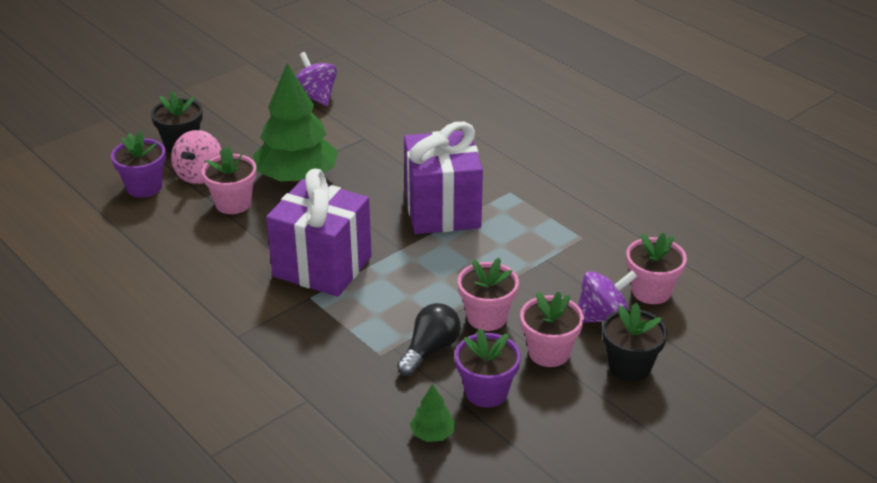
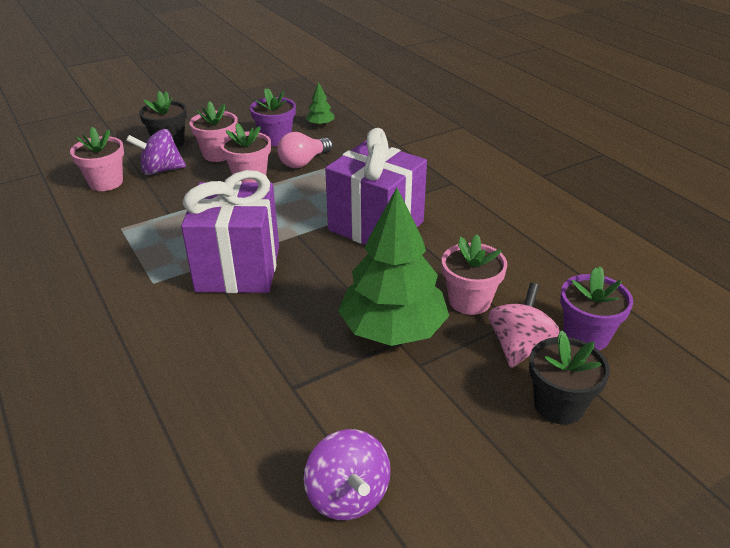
camera: 170 degrees left, 0 degrees up
(430, 350) = (303, 162): black light bulb -> pink light bulb

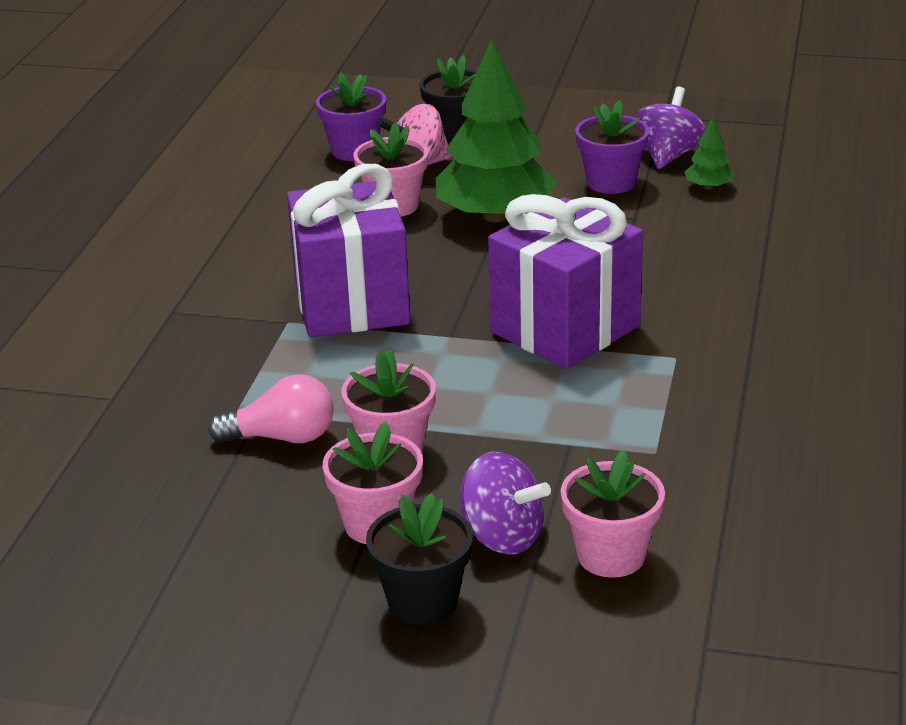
camera: 135 degrees left, 5 degrees down
(275, 139) = (249, 509): purple flower pot -> purple flower pot (611, 182)
(320, 124) = (135, 503): green tree -> green tree (708, 187)

